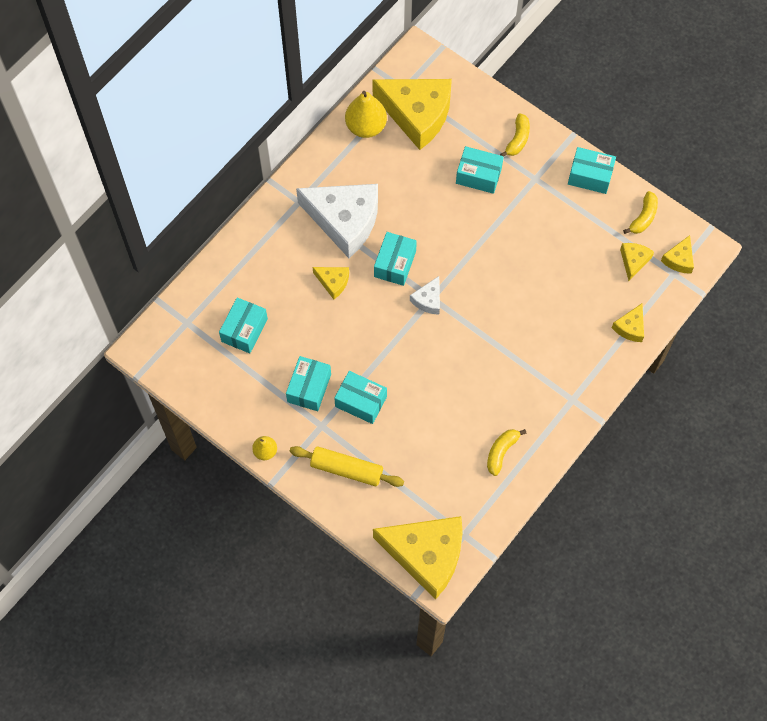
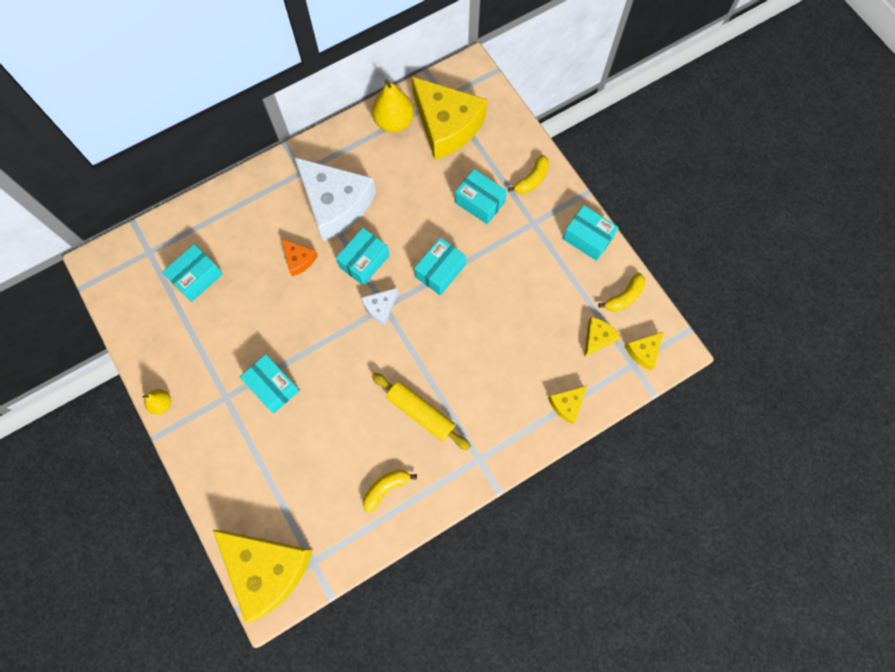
camera: 20 degrees right, 5 degrees up
(309, 388) = (230, 355): turquoise box -> turquoise box (440, 271)
(333, 282) = (299, 259): yellow cheese -> orange cheese
(346, 469) = (229, 450): yellow rolling pin -> yellow rolling pin (420, 413)

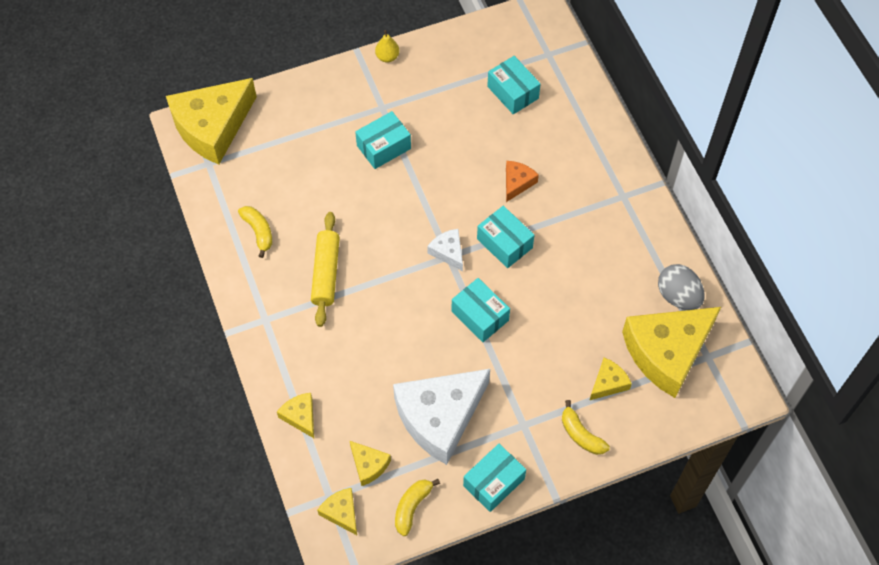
camera: 100 degrees right, 10 degrees down
(299, 259) = (517, 183): orange cheese -> orange cheese turned 150 degrees clockwise
(335, 204) = (578, 224): white cheese -> white cheese (439, 417)
(394, 122) = (678, 296): yellow pear -> grey egg
(420, 413) = (326, 273): yellow rolling pin -> yellow rolling pin turned 45 degrees counterclockwise
(480, 202) = (559, 371): turquoise box -> none
(482, 165) = (608, 383): none -> yellow cheese
(624, 297) = (412, 507): yellow banana -> yellow banana turned 60 degrees clockwise

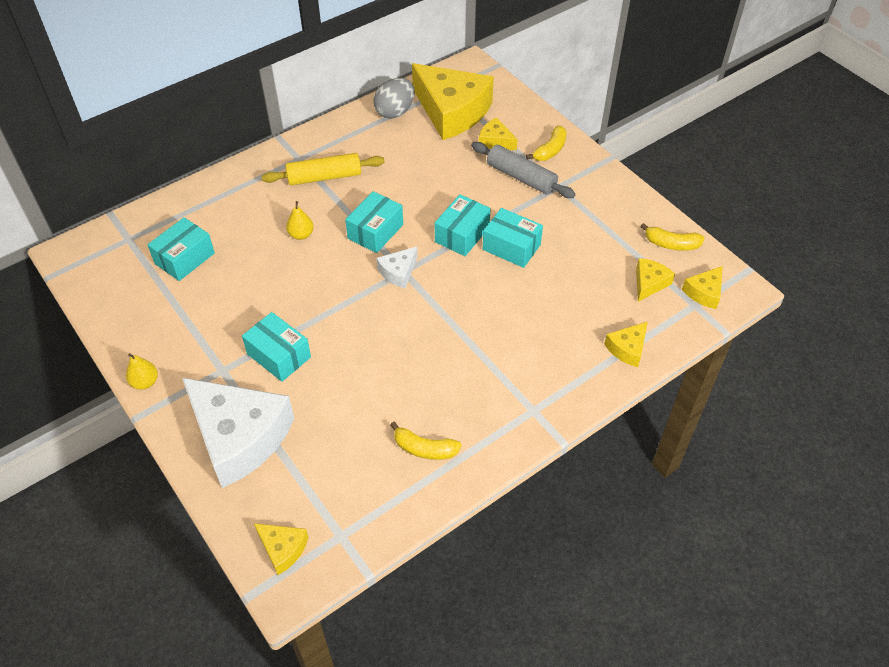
camera: 105 degrees left, 10 degrees down
(212, 127) = (282, 549): yellow cheese -> yellow cheese, size x0.44
(258, 231) = (424, 449): yellow banana -> yellow banana turned 120 degrees counterclockwise
(326, 273) = (457, 369): yellow rolling pin -> yellow rolling pin (324, 177)
(439, 417) = (577, 243): white cheese -> white cheese (239, 437)
(493, 482) = (620, 195): turquoise box -> turquoise box (511, 247)
(517, 183) = (301, 235): orange cheese -> yellow pear
(546, 392) = (521, 177): none -> grey rolling pin

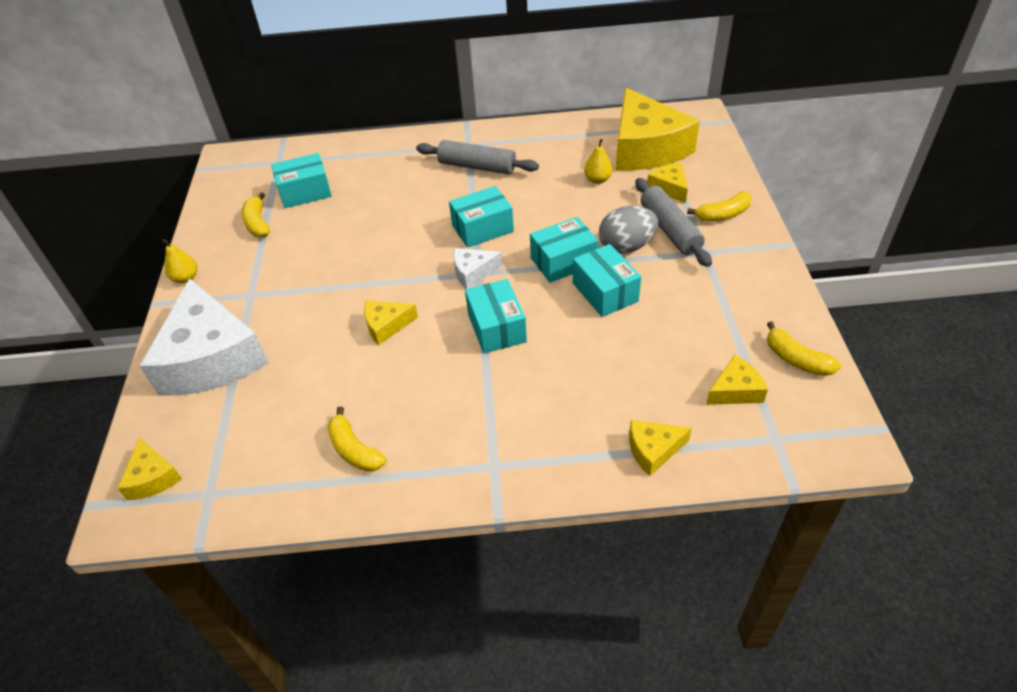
camera: 35 degrees right, 5 degrees down
(166, 305) = (257, 223): none -> yellow banana
(279, 355) = (305, 302): turquoise box -> turquoise box (496, 327)
(301, 235) = (415, 207): yellow pear -> yellow pear (597, 180)
(324, 177) = (477, 166): yellow rolling pin -> grey rolling pin
(395, 112) = (589, 132): grey egg -> grey egg (626, 246)
(704, 292) = (799, 429): yellow cheese -> yellow cheese (386, 325)

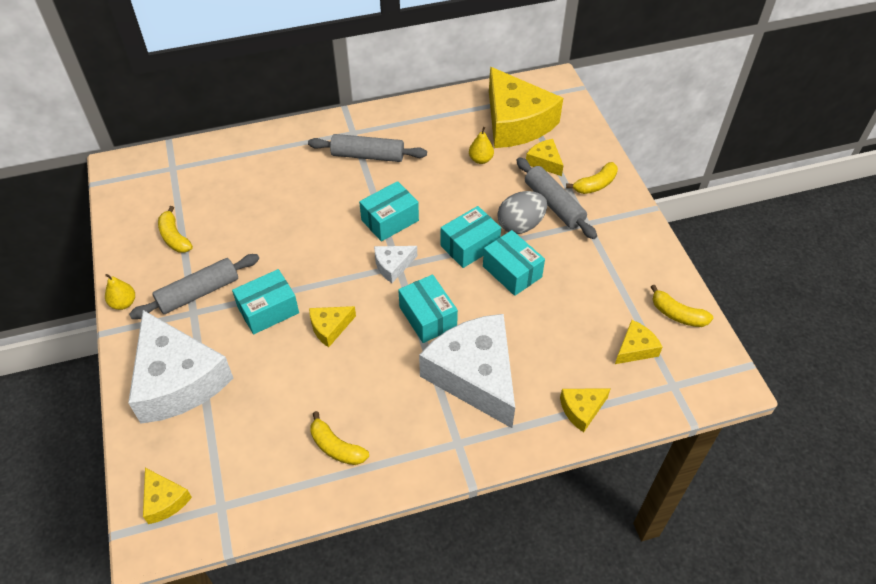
camera: 15 degrees left, 5 degrees up
(262, 277) = (198, 293): none -> grey rolling pin
(305, 192) = (210, 199): turquoise box -> turquoise box (268, 310)
(534, 395) = (475, 375): none -> white cheese

